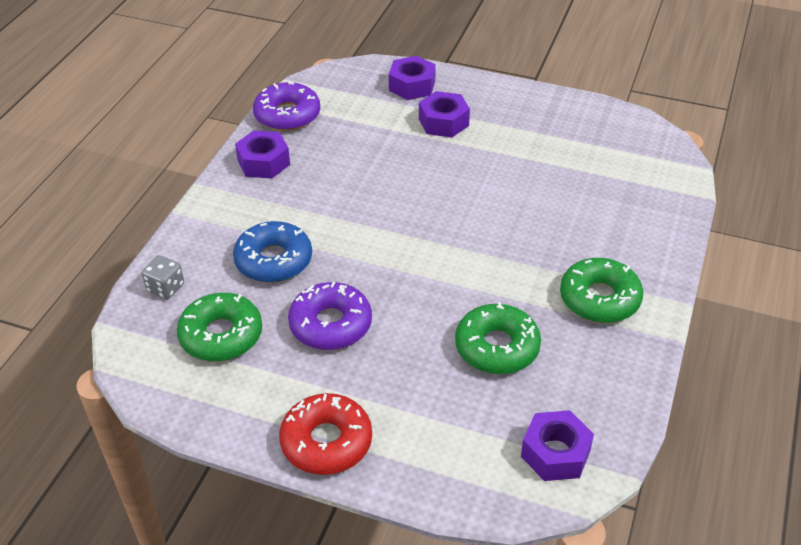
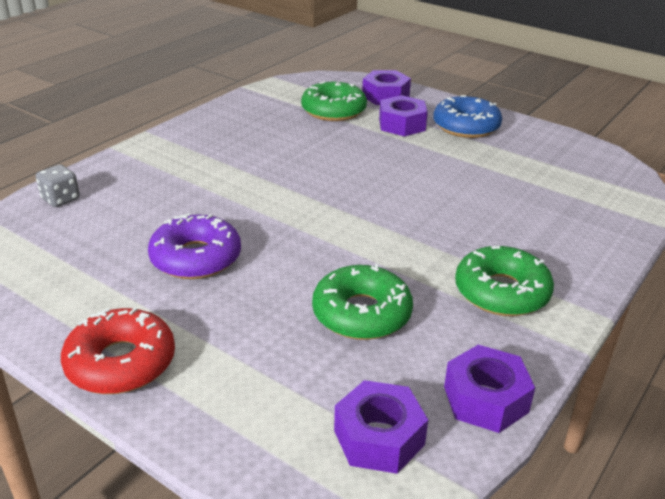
camera: 15 degrees right, 10 degrees down
(221, 335) = (83, 245): green donut -> green donut (333, 110)
(263, 162) = (216, 126): purple nut -> purple nut (485, 399)
(273, 260) = (175, 197): blue donut -> blue donut (466, 126)
(287, 115) = (259, 99): purple donut -> none

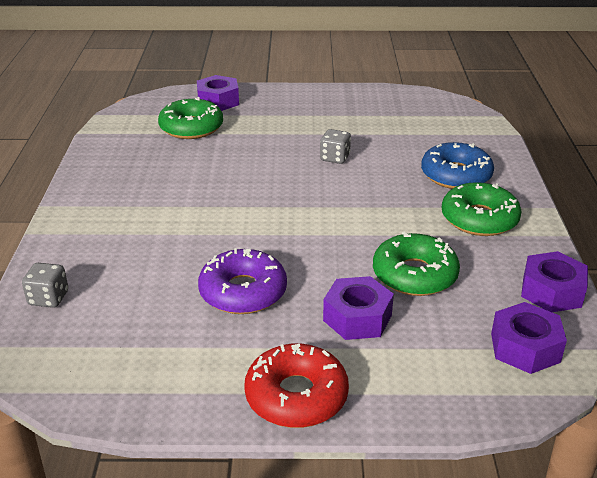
camera: 35 degrees left, 0 degrees up
(402, 124) = (261, 121): purple nut -> purple nut (357, 318)
(427, 179) = (335, 158): none -> grey dice
(466, 126) = (311, 106): blue donut -> blue donut (456, 175)

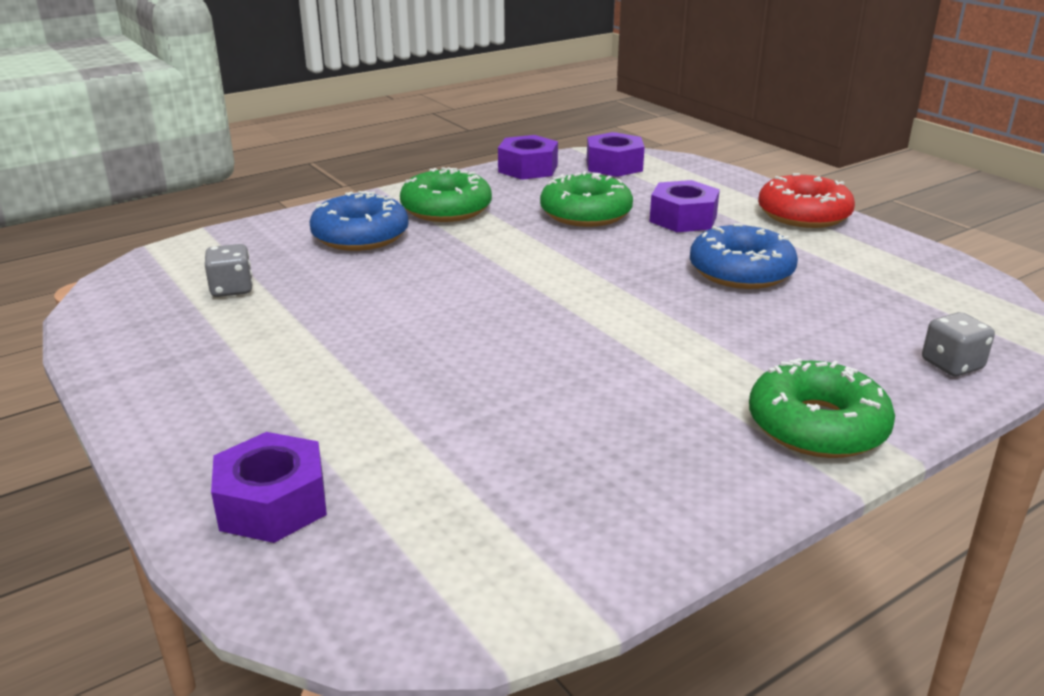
camera: 125 degrees left, 5 degrees down
(191, 128) = (428, 477): green donut -> green donut (817, 426)
(243, 292) = (741, 271): purple donut -> blue donut
(335, 158) = (396, 312): grey dice -> grey dice (232, 289)

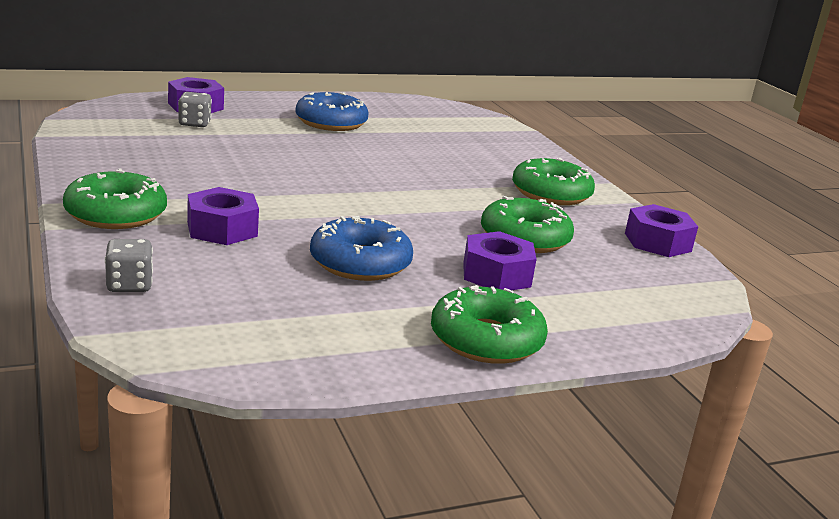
camera: 100 degrees right, 5 degrees down
(232, 289) = (428, 124): grey dice -> grey dice (194, 123)
(360, 236) = (502, 162): blue donut -> blue donut (331, 122)
(614, 166) = (667, 283): purple nut -> purple nut (222, 229)
(803, 214) = (486, 340): red donut -> green donut

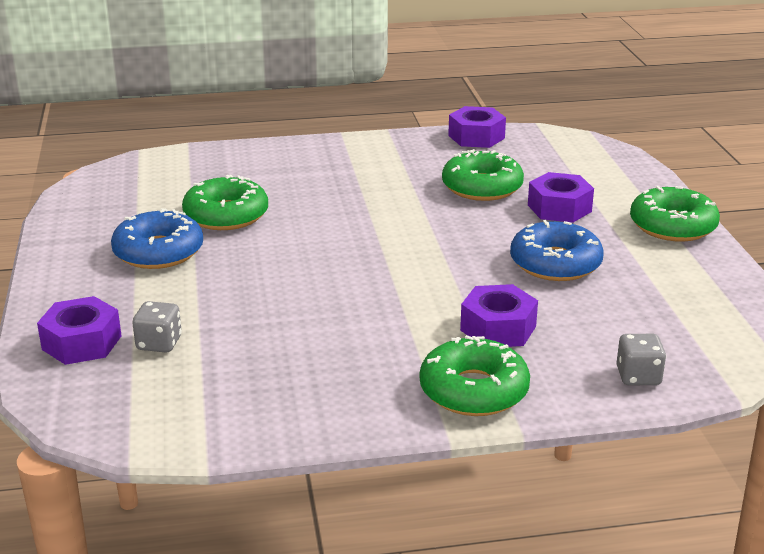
camera: 75 degrees left, 5 degrees up
(551, 193) = (374, 161): green donut -> green donut (226, 215)

